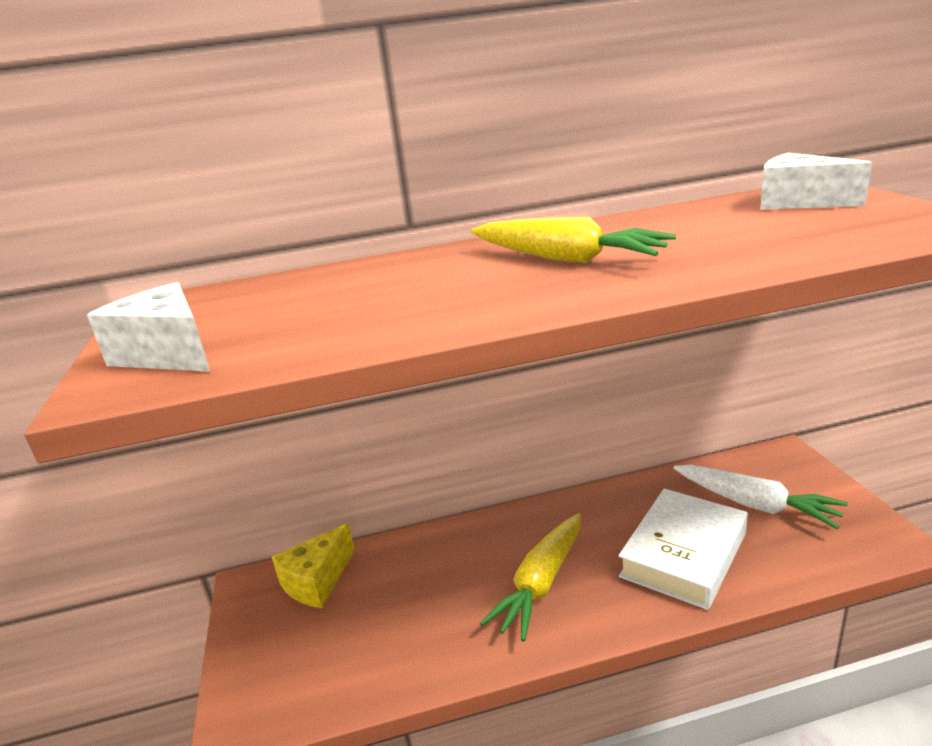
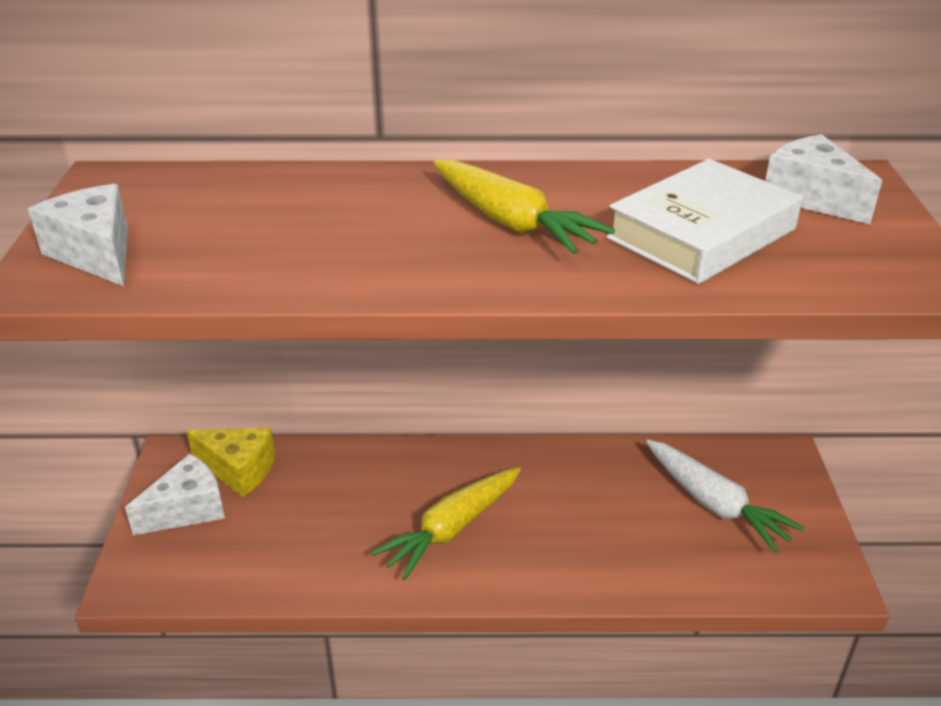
camera: 10 degrees right, 10 degrees up
(278, 631) = (187, 509): none -> white cheese
(317, 581) = (239, 470): yellow cheese -> yellow cheese turned 120 degrees counterclockwise
(684, 555) = (608, 537): white book -> white book (702, 234)

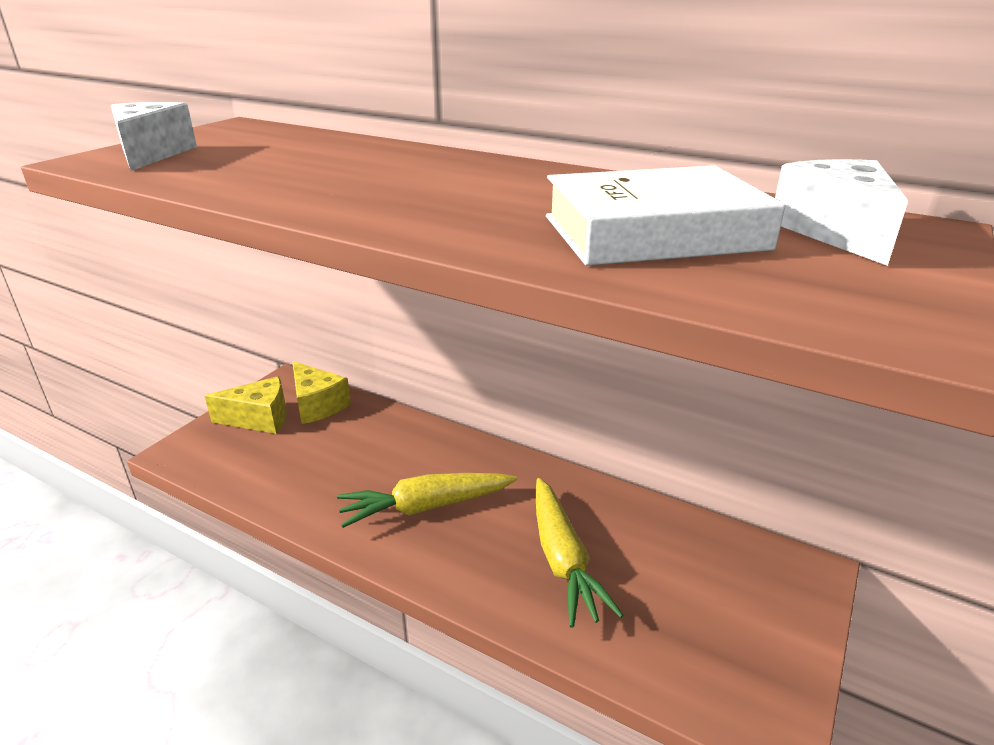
camera: 30 degrees right, 5 degrees down
(187, 509) = (259, 418): white cheese -> yellow cheese
(511, 222) = (475, 192): yellow carrot -> yellow carrot (563, 559)
(714, 504) = (690, 586): white carrot -> none

